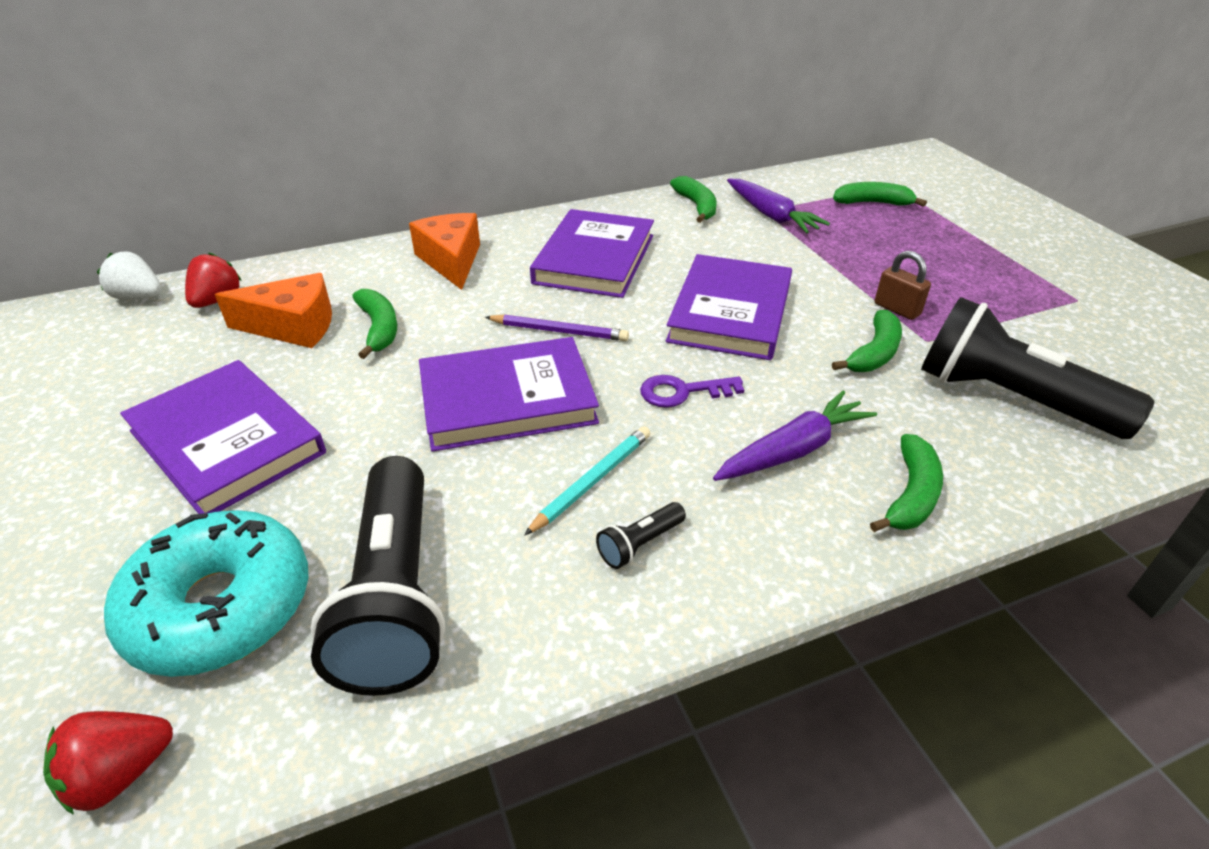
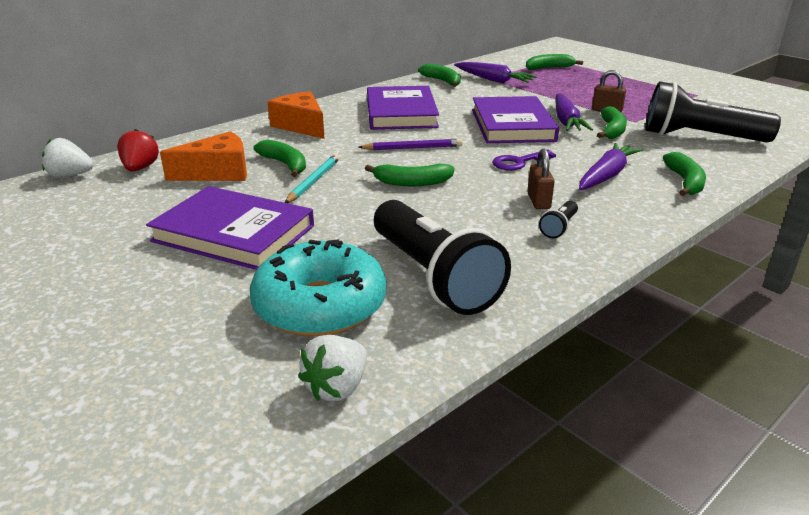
camera: 20 degrees left, 10 degrees down
(121, 773) = (337, 387): red strawberry -> white strawberry
(507, 399) = (412, 182): purple book -> green banana
(592, 481) = (504, 208): turquoise pencil -> turquoise pencil (314, 181)
(651, 480) = (538, 201): none -> brown padlock
(817, 319) = (566, 121): none -> purple carrot

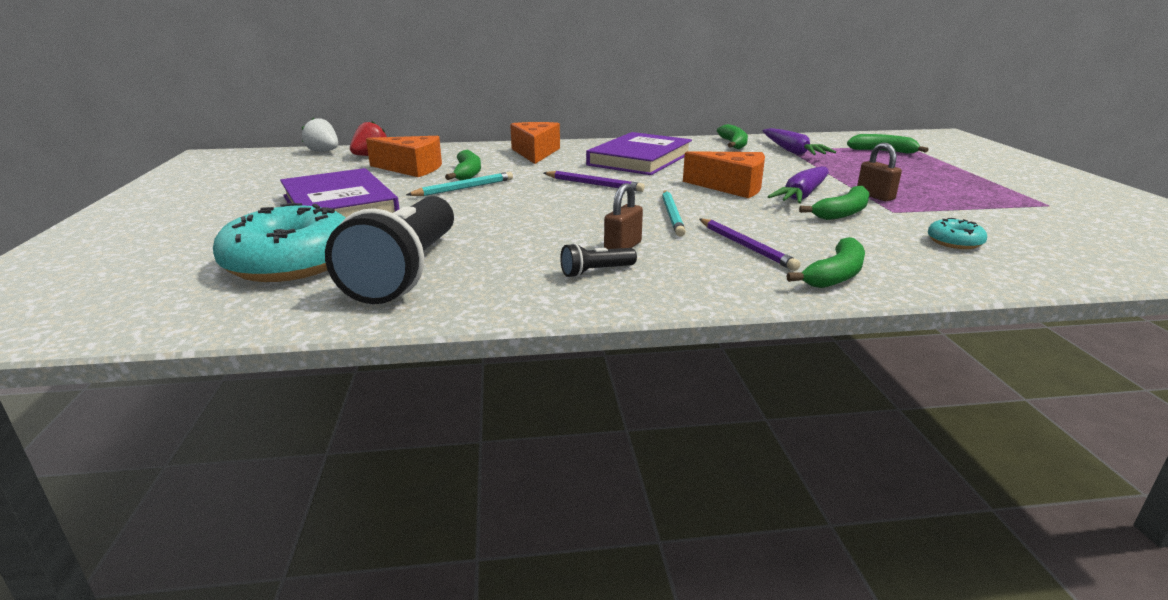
camera: 35 degrees right, 5 degrees down
(337, 387) = (186, 313): white strawberry -> none
(412, 182) = (537, 207): green banana -> none
(512, 125) = (732, 187): purple book -> orange cheese
(519, 162) = (672, 215): purple key -> turquoise pencil
(606, 175) = (745, 246): purple carrot -> purple pencil
(699, 137) = (954, 242): black flashlight -> turquoise donut

